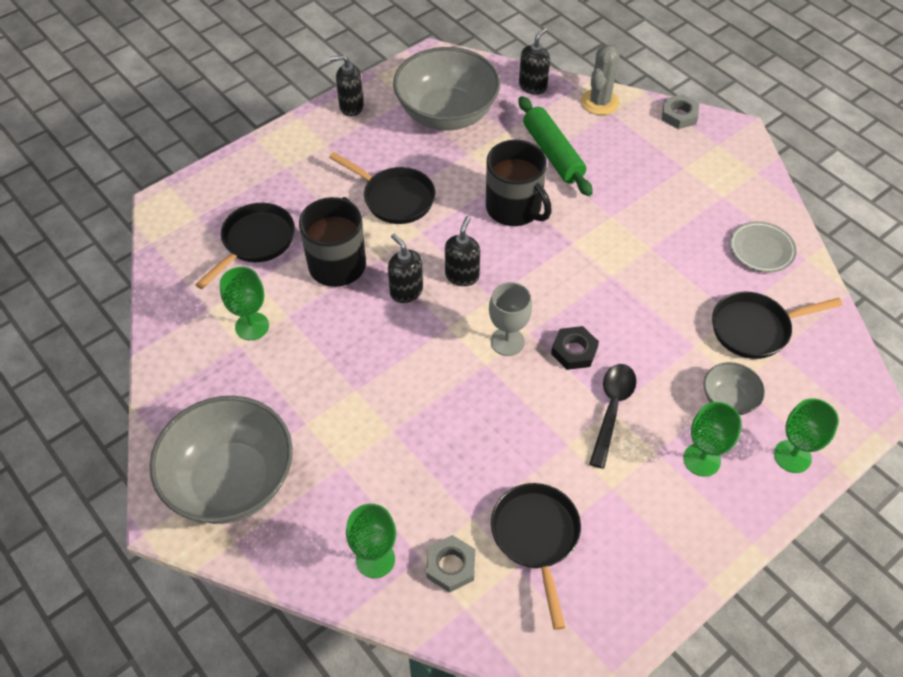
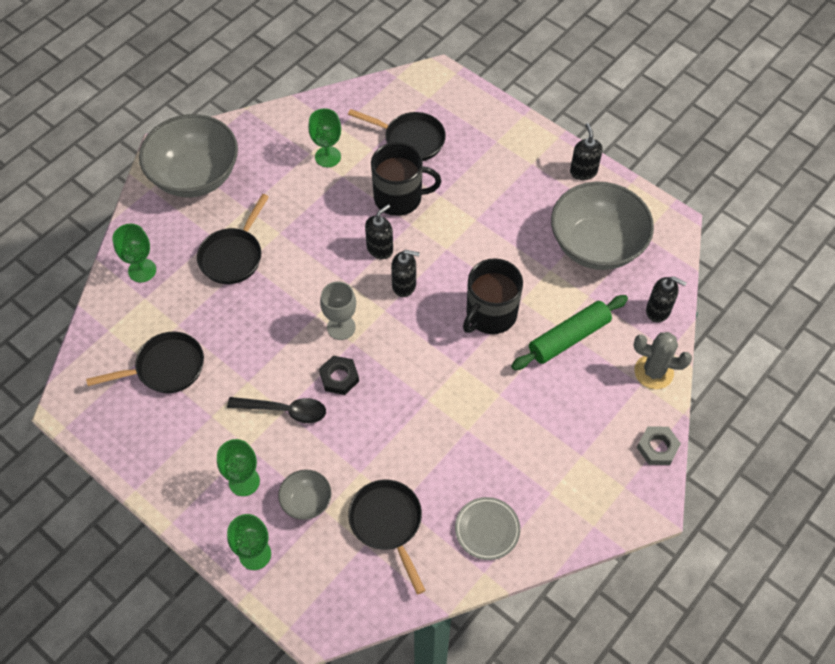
camera: 80 degrees right, 5 degrees up
(395, 198) = (480, 223): black pan -> black pan (233, 256)
(451, 566) = (139, 316): grey nut -> none

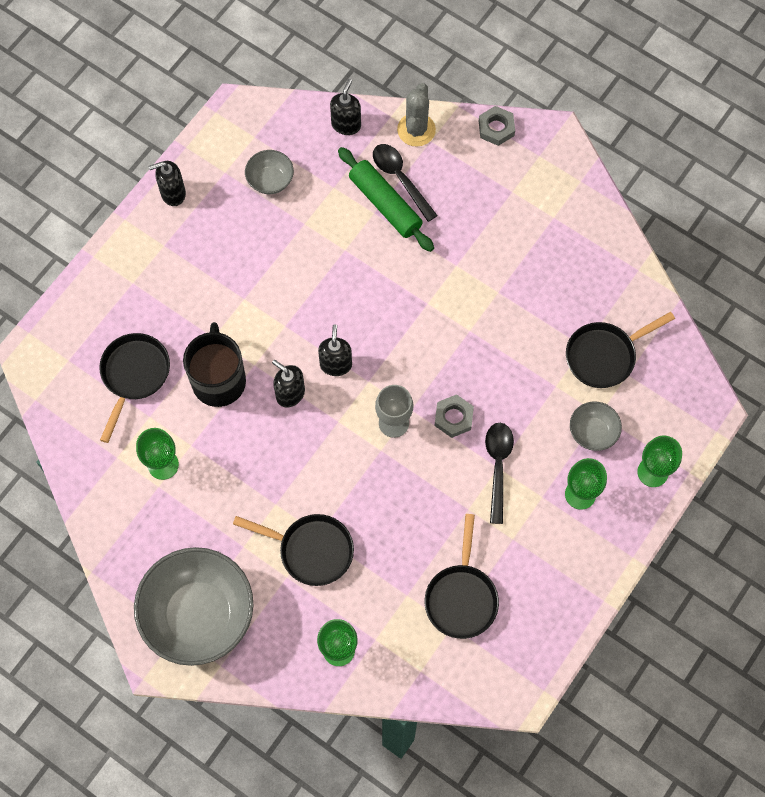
camera: 95 degrees left, 10 degrees up
(166, 368) = (461, 597): black pan -> black pan turned 150 degrees counterclockwise
(339, 377) = (453, 417): black nut -> grey nut
(487, 529) = (597, 269): grey plate -> none
(490, 314) = (364, 278): black mug -> none
(596, 245) = (270, 180): grey bowl -> grey bowl, size x0.46
(597, 353) = (400, 179): none -> black spoon

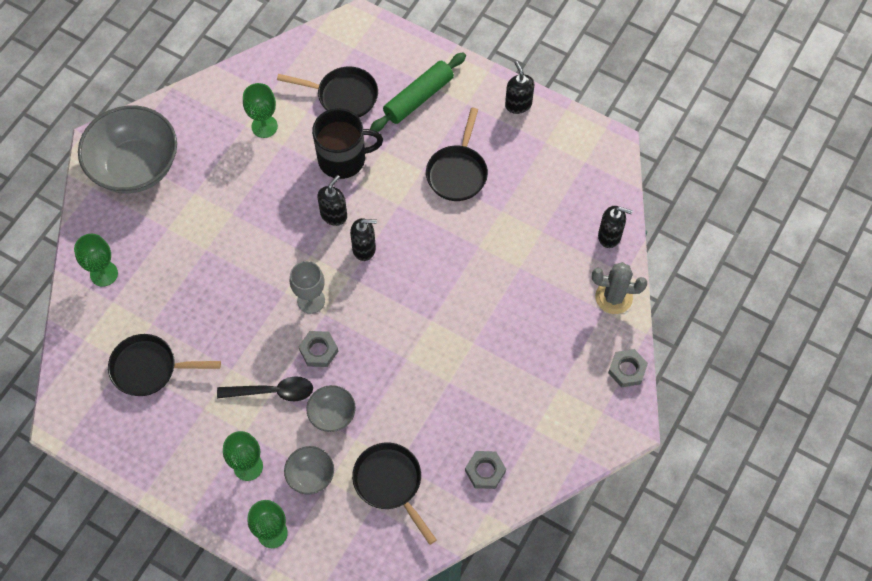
camera: 85 degrees right, 5 degrees down
(270, 180) = (542, 179): grey bowl -> grey bowl (332, 414)
(311, 550) = (191, 245): black pan -> black pan (458, 172)
(385, 204) = (530, 276): green rolling pin -> green rolling pin (418, 98)
(400, 179) = (558, 287): black spoon -> none
(595, 267) = (485, 471): none -> grey nut

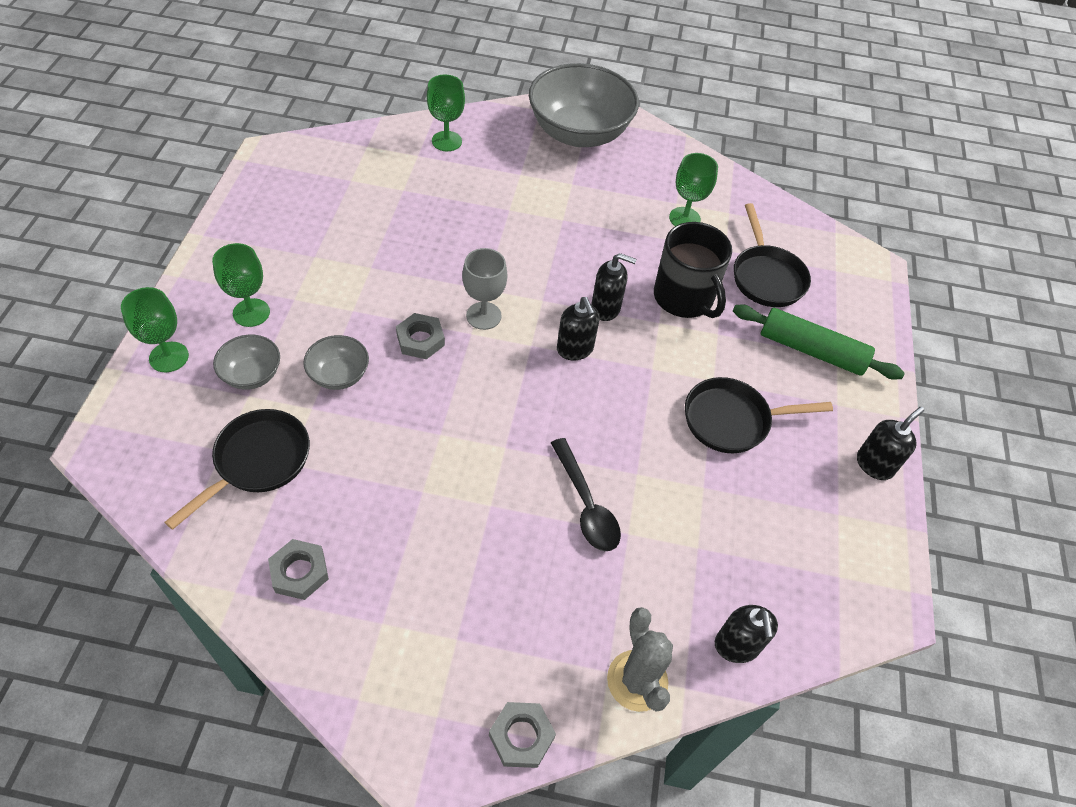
camera: 65 degrees right, 10 degrees down
(149, 368) = (349, 201): black pan -> none
(272, 392) = (353, 311): black spoon -> black spoon (586, 504)

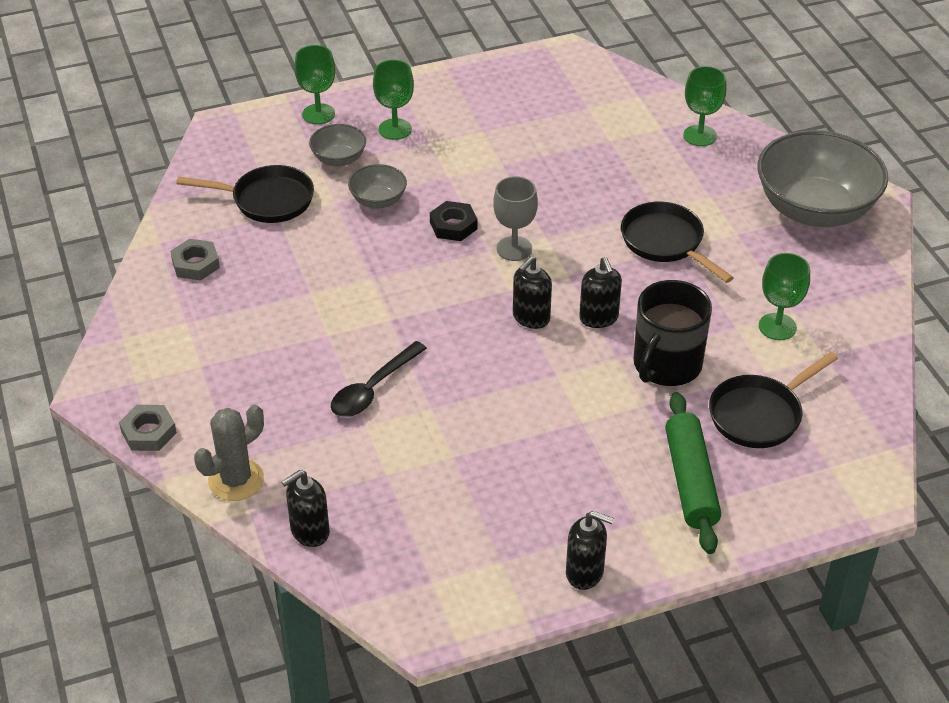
camera: 65 degrees right, 10 degrees down
(420, 340) = (453, 225): grey nut -> black nut
(732, 420) = (545, 450): black pan -> black pan (665, 242)

